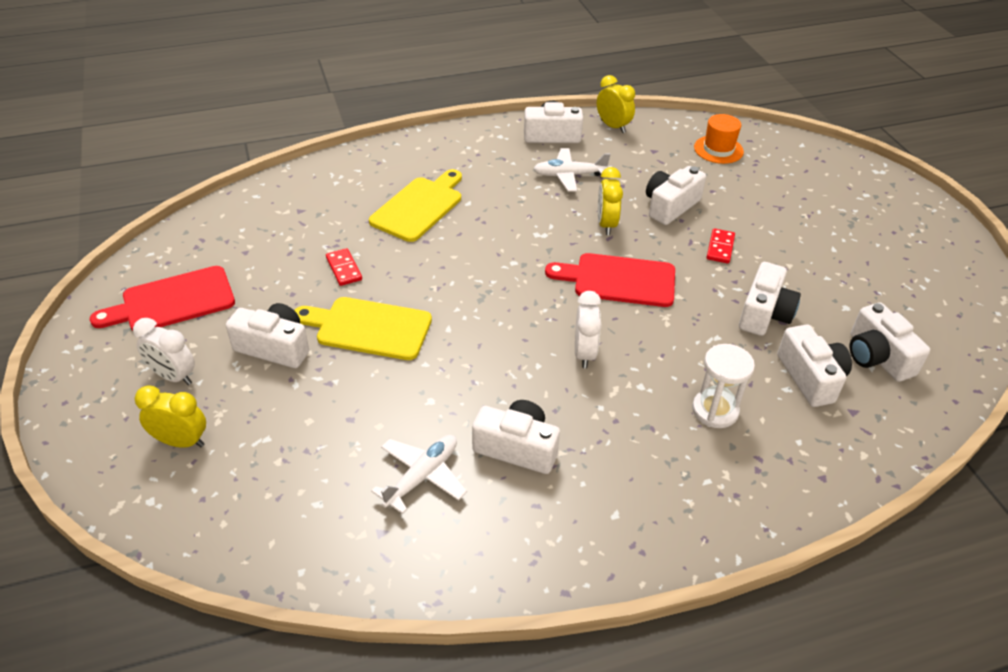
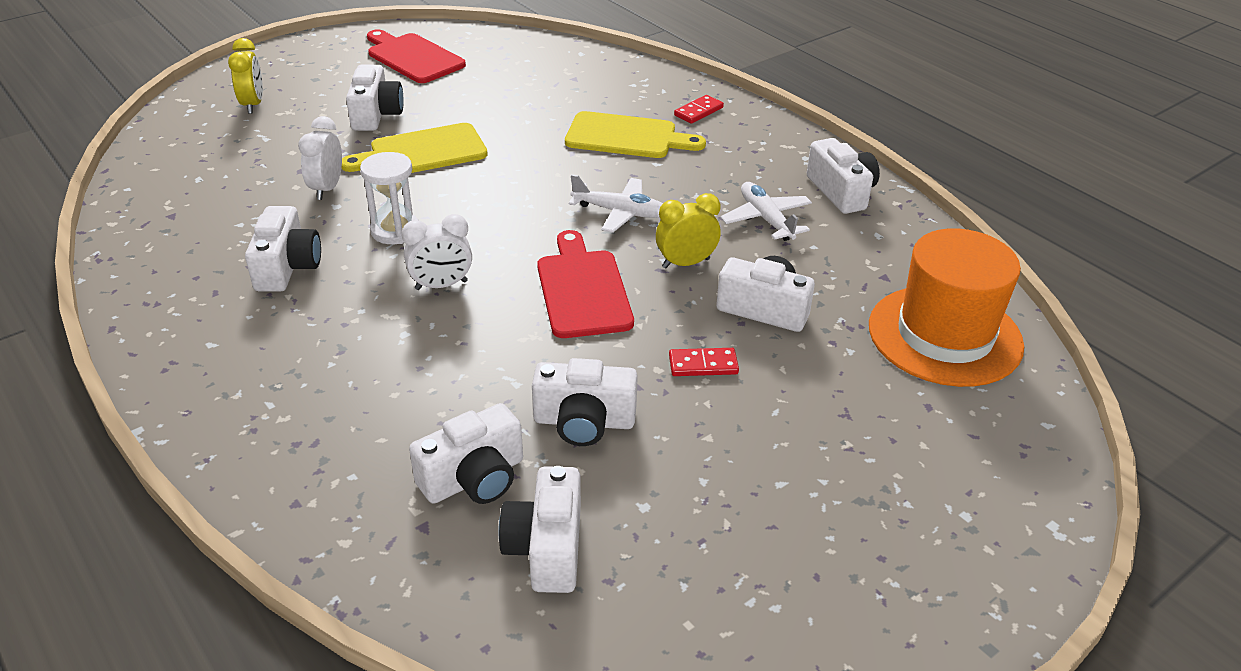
camera: 70 degrees right, 5 degrees down
(173, 376) = (324, 82): white clock -> white clock (327, 189)
(344, 269) = (500, 120): red domino -> red domino (698, 111)
(369, 328) = (422, 152): yellow cutting board -> yellow cutting board turned 105 degrees counterclockwise
(422, 476) = (239, 222): white plane -> white plane (620, 212)
(613, 126) = (910, 234): yellow clock -> none
(715, 410) = (383, 397): white hourglass -> white hourglass (395, 231)
(718, 149) = (945, 335): orange hat -> orange hat, size x1.92
(877, 357) = (546, 548): white camera -> white camera turned 45 degrees counterclockwise

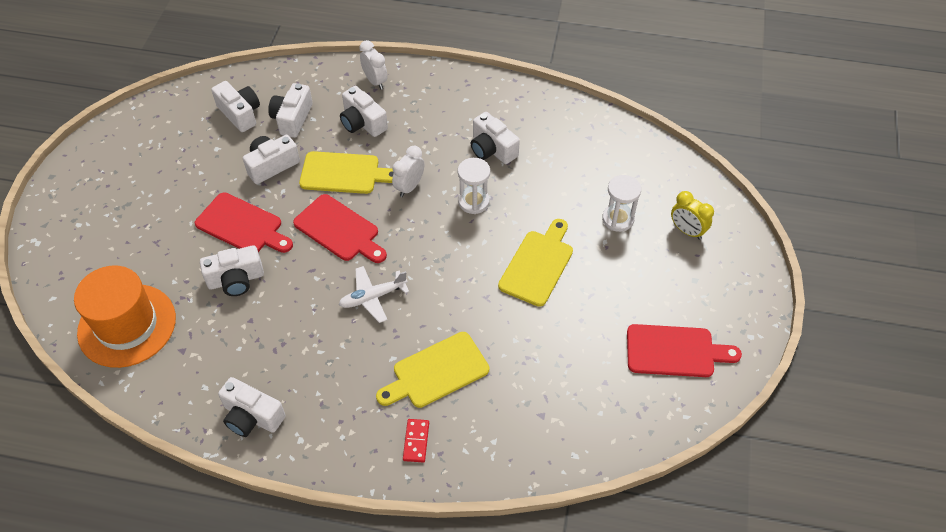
camera: 140 degrees right, 15 degrees up
(290, 142) = (618, 219): none -> white hourglass
(327, 189) = (546, 203): white clock -> white clock (375, 81)
(376, 114) = (609, 276): white camera -> white camera (362, 123)
(498, 349) = (344, 173): none -> yellow cutting board
(686, 263) = (302, 284): yellow clock -> none
(703, 365) = (242, 225): red domino -> red cutting board
(766, 219) = (283, 352): white plane -> none

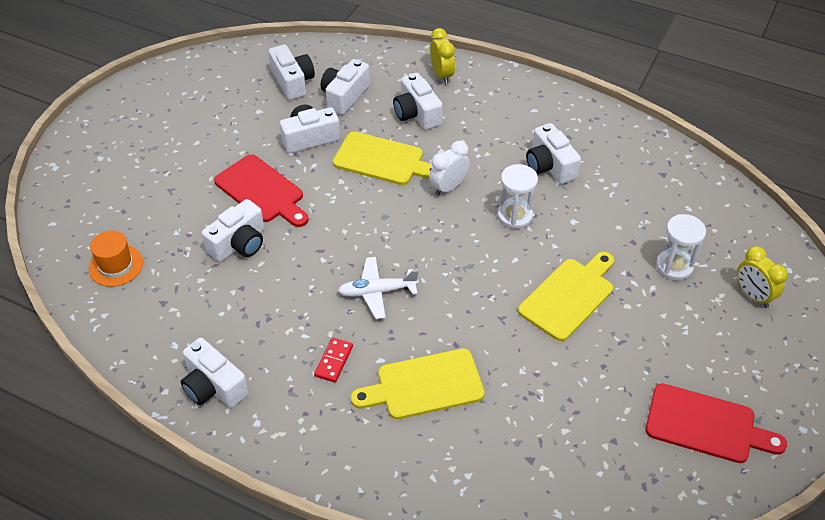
camera: 15 degrees right, 5 degrees down
(127, 325) = (116, 265): orange hat -> orange hat, size x0.52
(236, 280) = (239, 244): white camera -> white camera turned 45 degrees counterclockwise
(339, 230) = (361, 216): red cutting board -> none
(375, 81) = (442, 75): white clock -> yellow clock
(416, 441) = (381, 454): red domino -> red domino (333, 361)

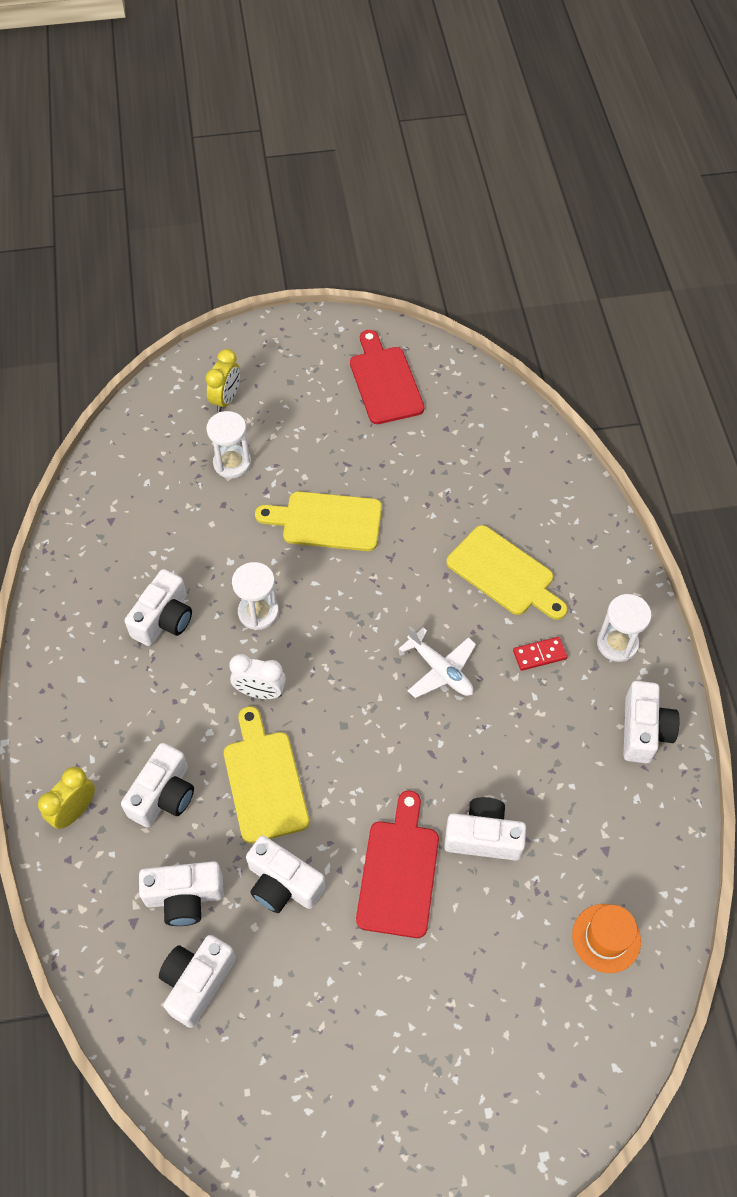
camera: 125 degrees left, 10 degrees up
(295, 421) = (617, 643): none -> white hourglass

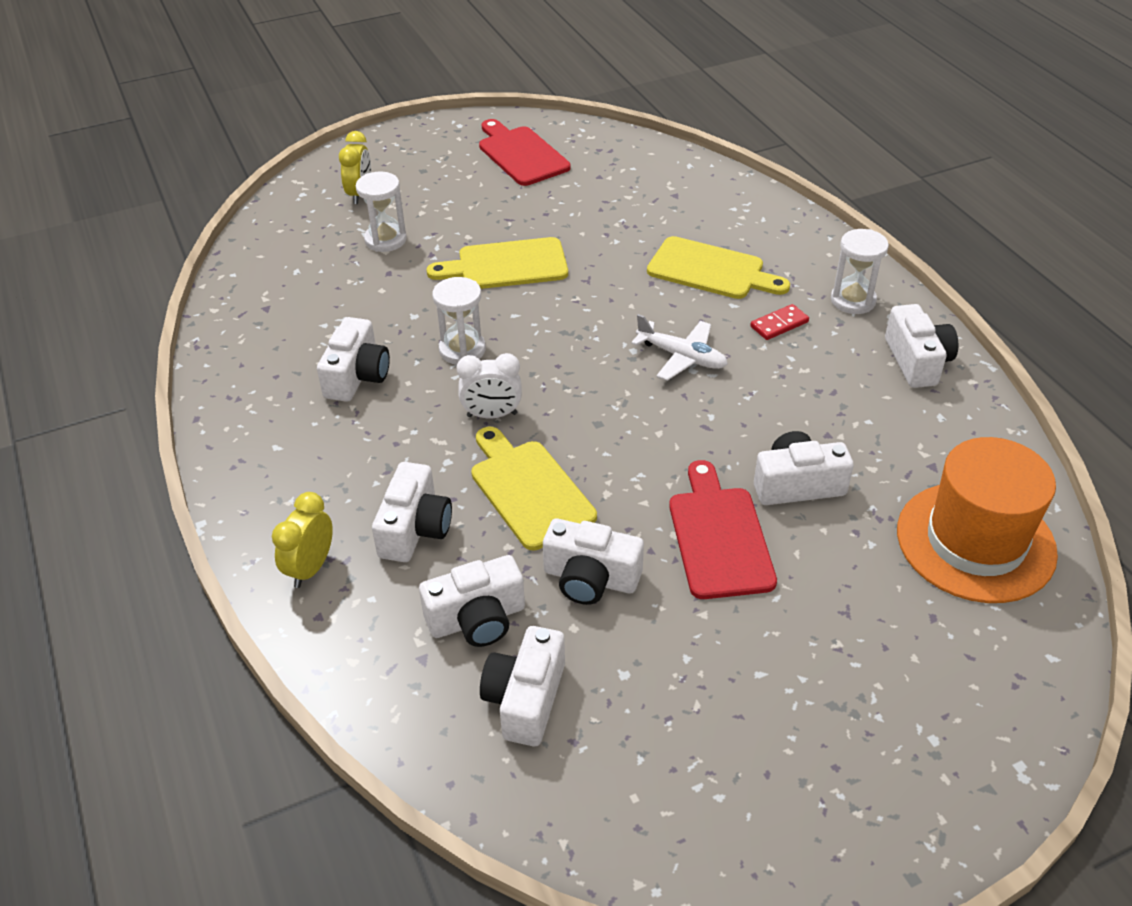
camera: 15 degrees left, 15 degrees down
(606, 938) = (975, 542): orange hat -> orange hat, size x1.92

